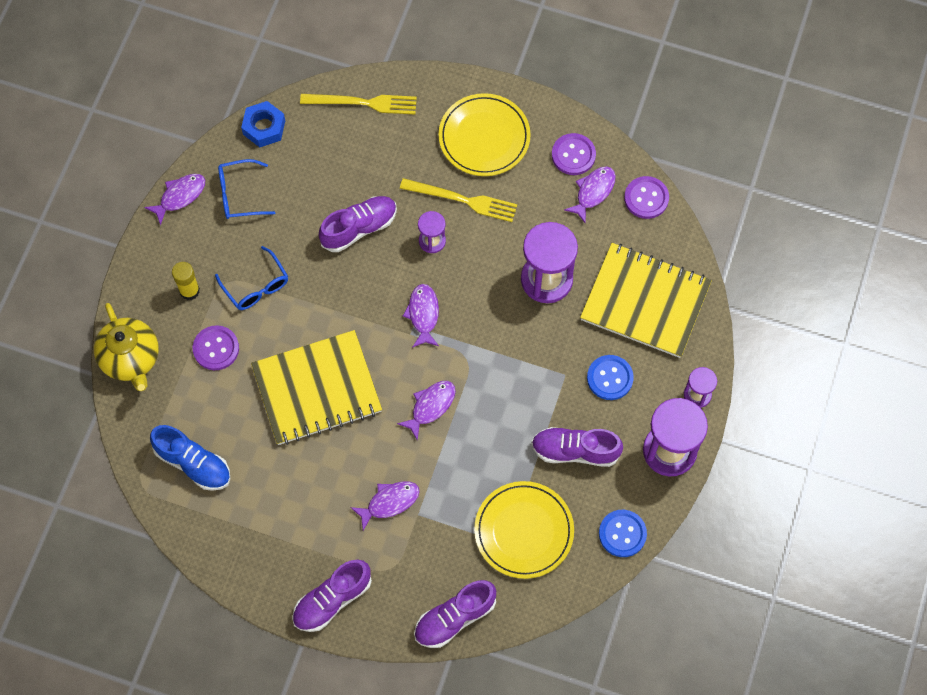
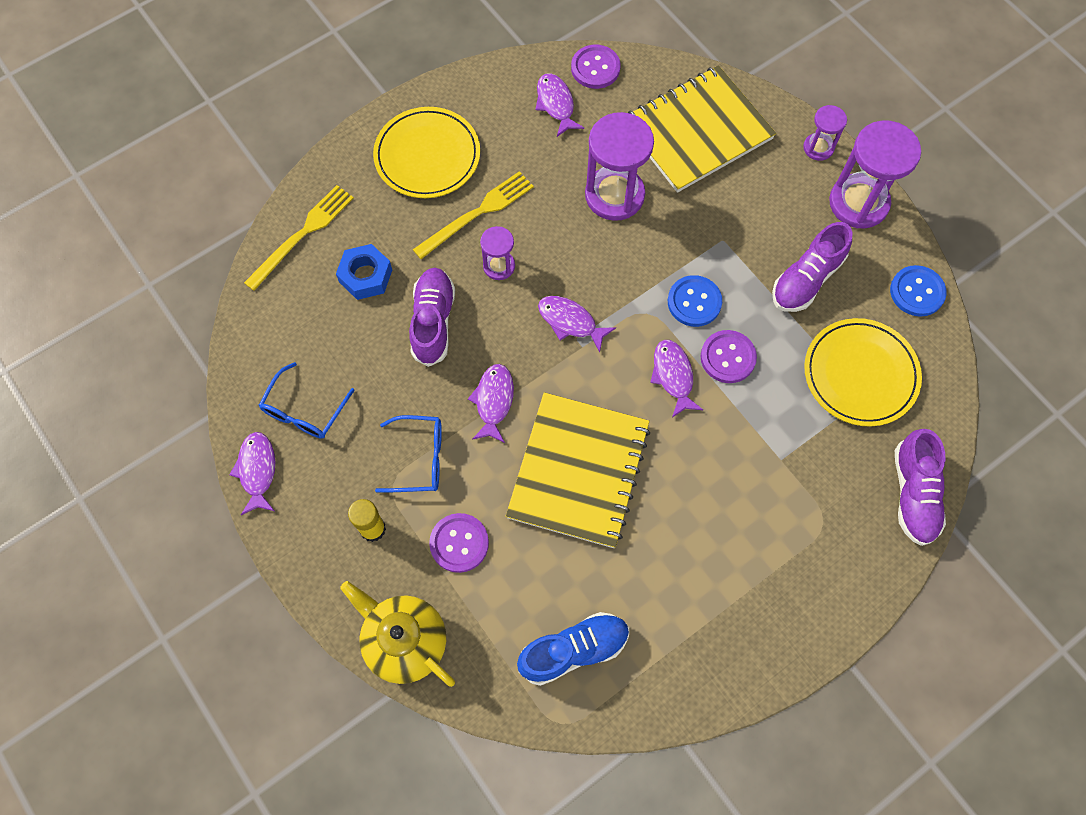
camera: 55 degrees left, 0 degrees up
(131, 359) = (404, 641): yellow teapot -> yellow teapot turned 150 degrees counterclockwise
(264, 127) = (250, 340): blue nut -> blue nut (365, 276)
(332, 600) = (822, 602): purple shoe -> none
(389, 502) = (750, 478): purple fish -> purple fish (493, 401)
(573, 155) = (506, 97): purple button -> purple button (728, 357)
(610, 378) = (752, 206): blue button -> blue button (694, 302)

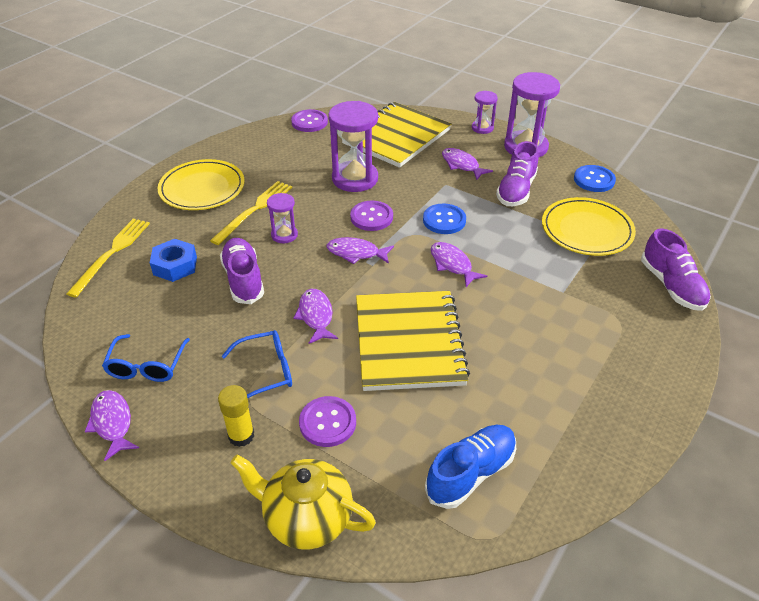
camera: 20 degrees left, 25 degrees down
(556, 104) = (289, 144): purple fish -> purple fish (462, 165)
(728, 357) = (487, 244): purple button -> purple button (371, 217)

